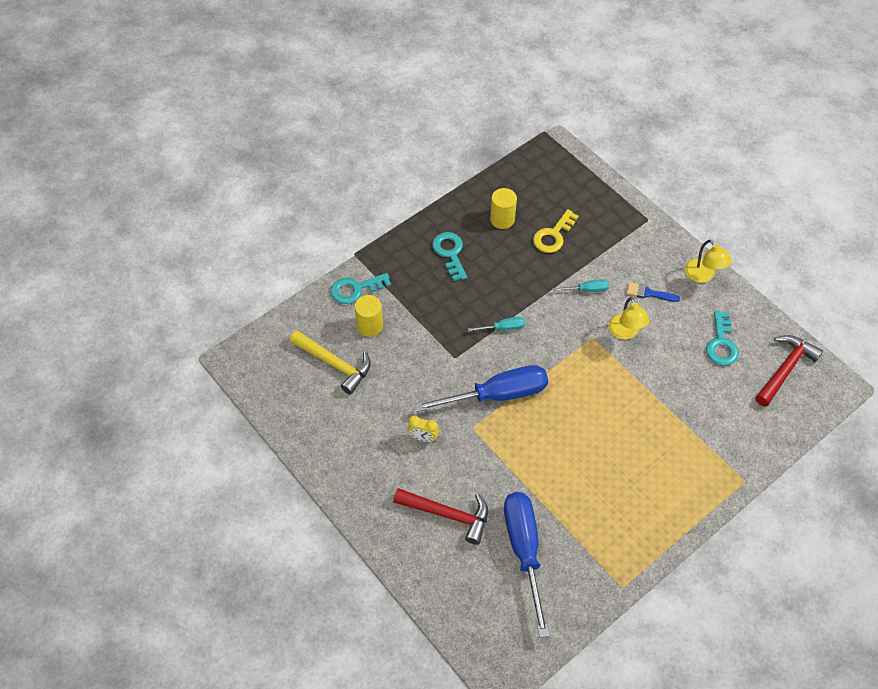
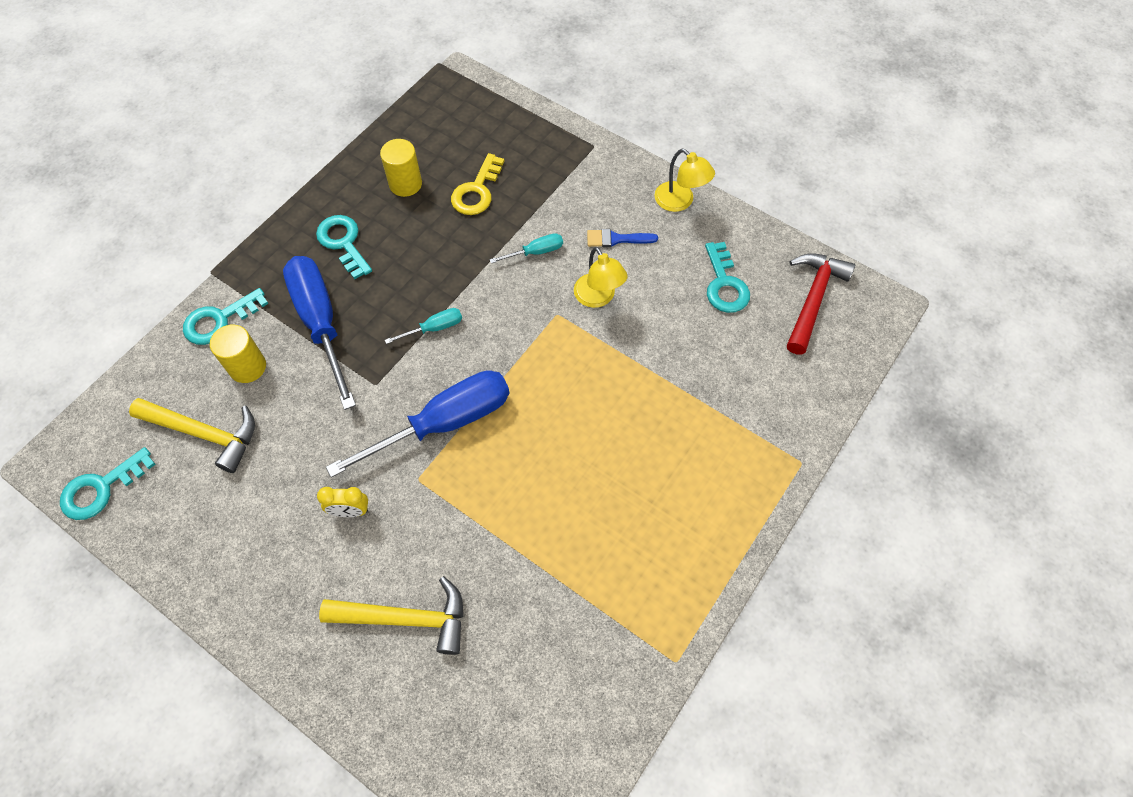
camera: 15 degrees left, 5 degrees up
(263, 384) = (101, 488): none -> turquoise key
(447, 514) = (406, 618): red hammer -> yellow hammer
(524, 550) = (526, 644): blue screwdriver -> blue screwdriver (320, 323)

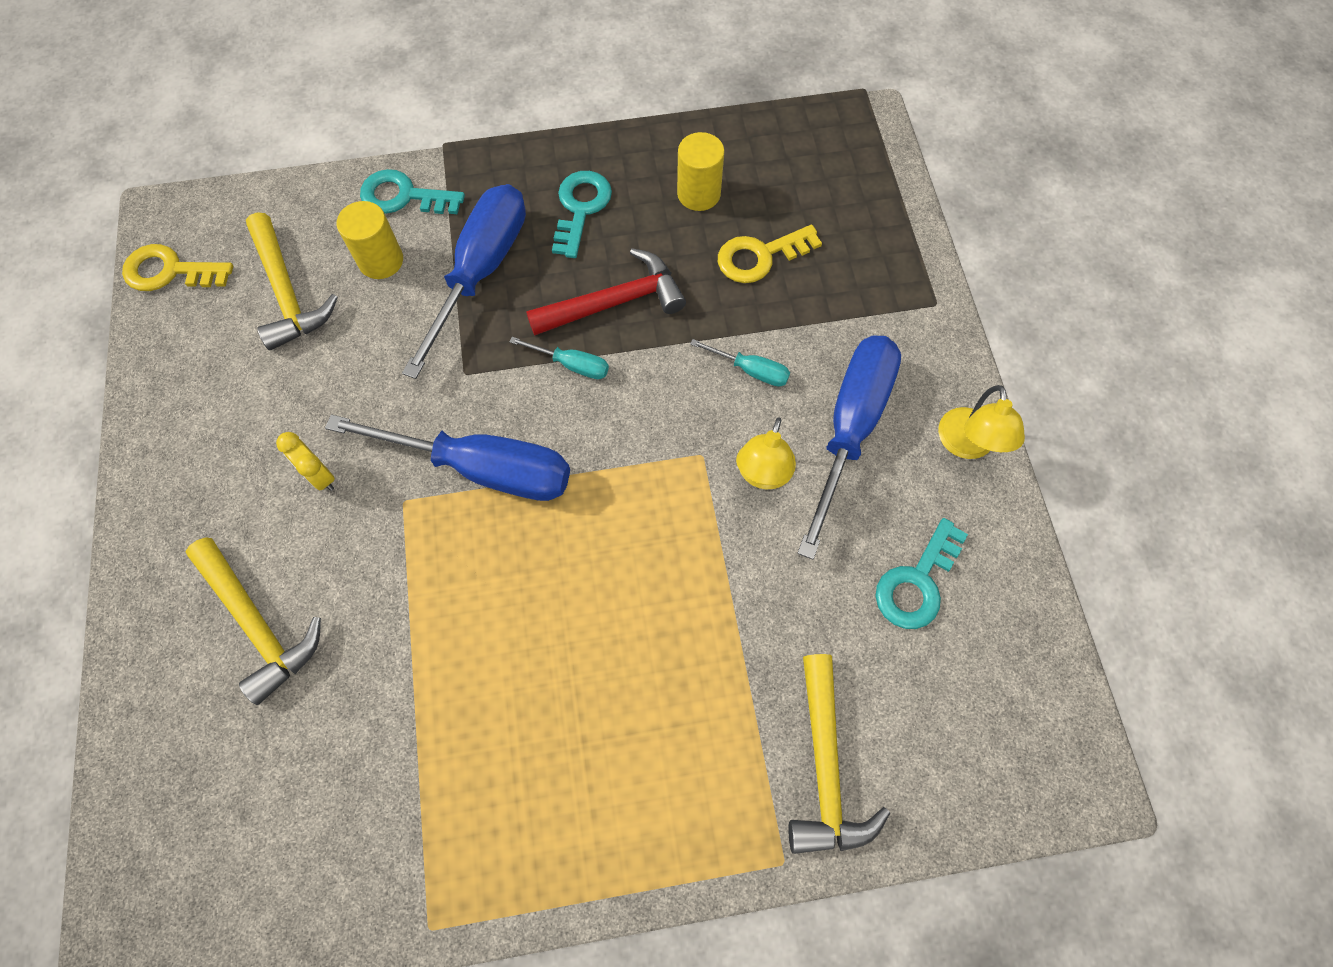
camera: 45 degrees right, 5 degrees up
(101, 488) = (170, 271): turquoise key -> yellow key
(616, 239) = (850, 428): blue brush -> blue screwdriver
(773, 403) = (825, 766): none -> yellow hammer
(812, 299) = (1003, 693): red hammer -> red hammer (614, 302)

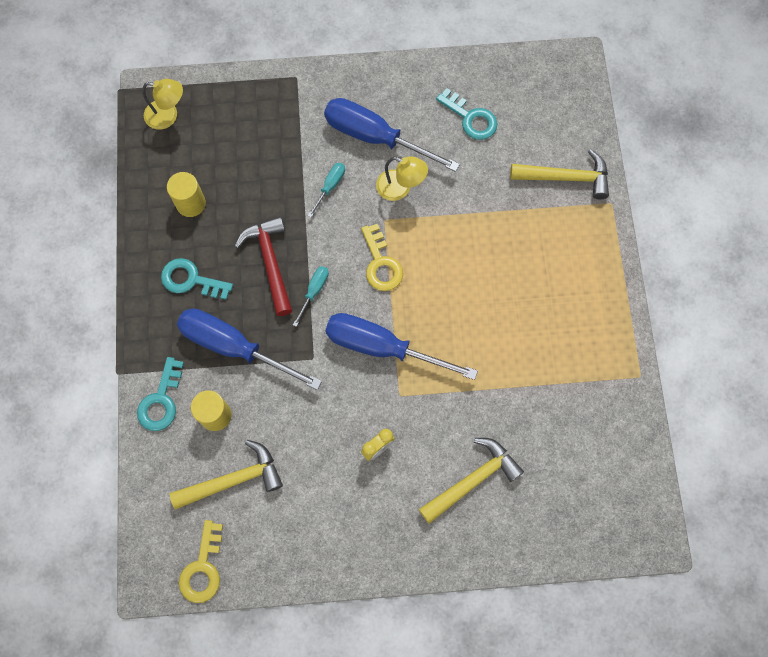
camera: 85 degrees left, 5 degrees up
(482, 468) = (382, 347): blue screwdriver -> blue screwdriver turned 90 degrees counterclockwise
(760, 256) = (247, 171): yellow key -> yellow key (381, 264)
(967, 445) = (392, 78): yellow lamp -> yellow lamp (168, 116)

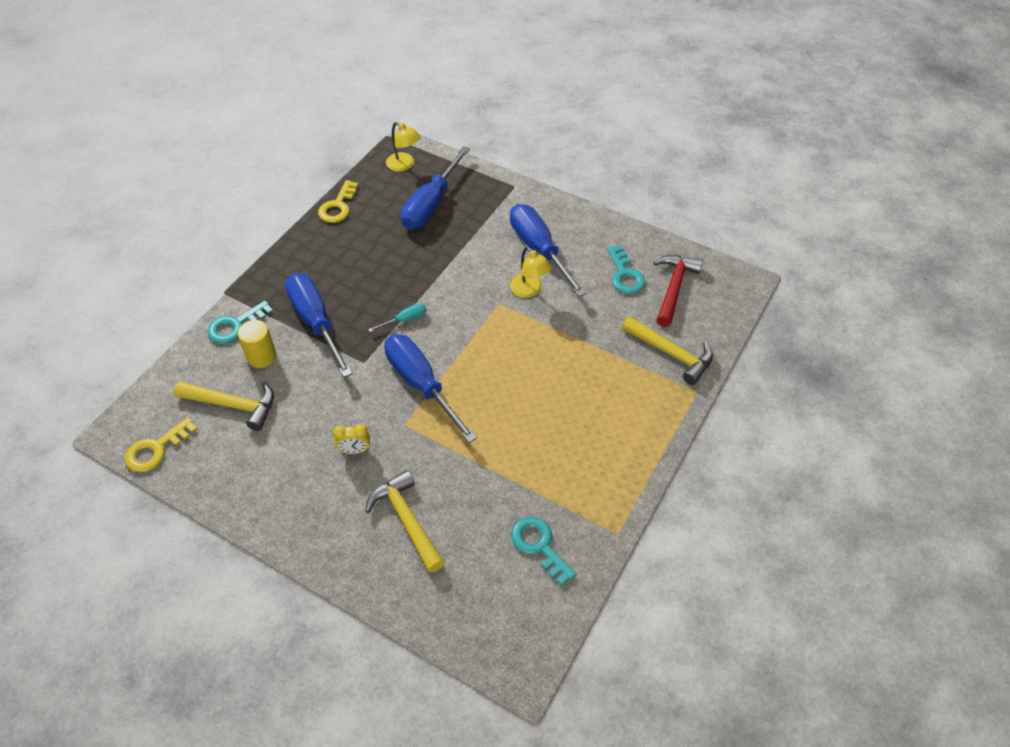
camera: 35 degrees right, 20 degrees down
(191, 203) = (370, 221): yellow cylinder -> none
(191, 280) = (327, 265): turquoise key -> turquoise key (539, 546)
(233, 147) = (431, 204): none -> blue screwdriver
(270, 262) = (391, 285): red hammer -> red hammer (673, 288)
(330, 186) = (478, 262): turquoise screwdriver -> none
(381, 264) = (470, 330): yellow key -> yellow key (338, 206)
(472, 480) = (407, 520): yellow hammer -> yellow hammer turned 120 degrees counterclockwise

